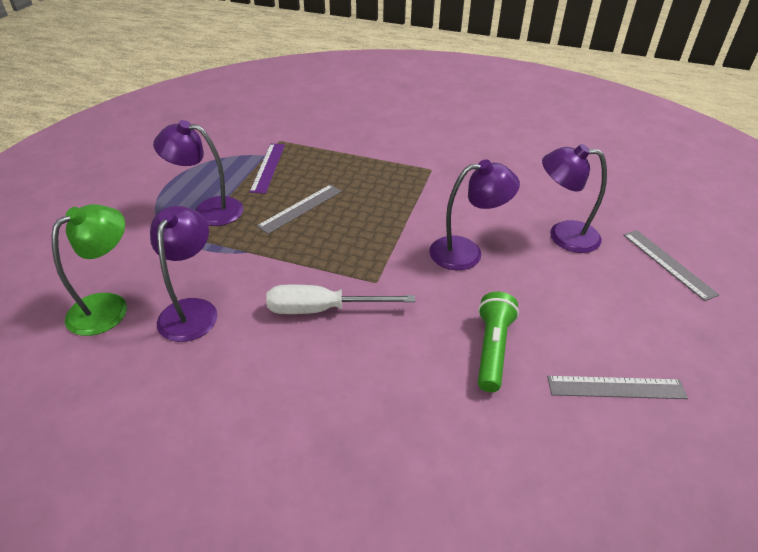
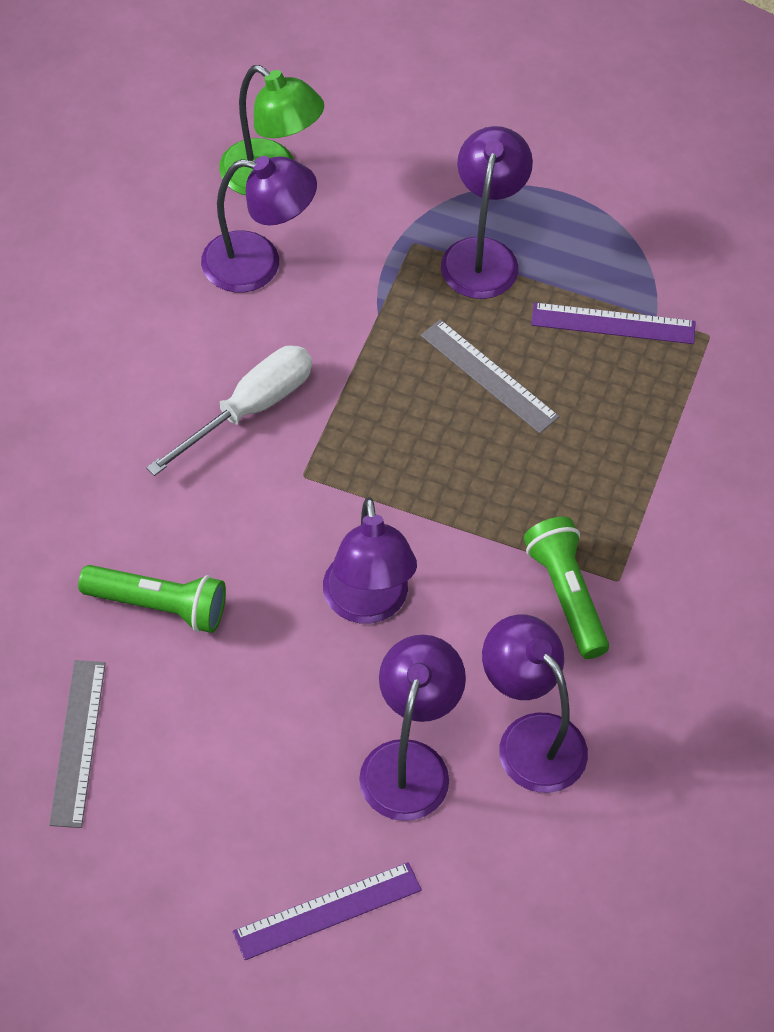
camera: 90 degrees right, 15 degrees up
(322, 309) = (249, 409): white screwdriver -> white screwdriver turned 45 degrees clockwise
(444, 184) = (566, 595): none -> green flashlight
(531, 196) = (530, 738): none -> purple lamp
(668, 263) = (327, 910): grey ruler -> purple ruler

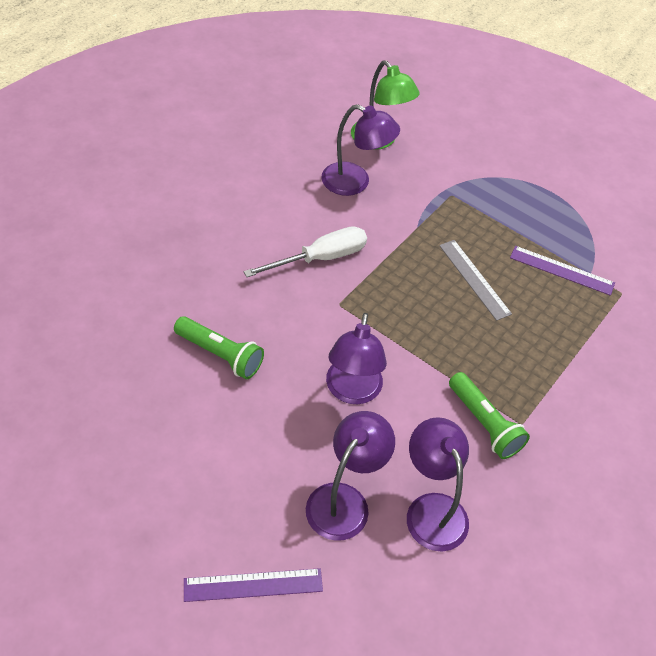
camera: 15 degrees right, 5 degrees down
(78, 742) = (135, 422): grey ruler -> none
(482, 254) = (491, 212): purple lamp -> none
(566, 595) = (484, 423): green flashlight -> green flashlight turned 150 degrees clockwise

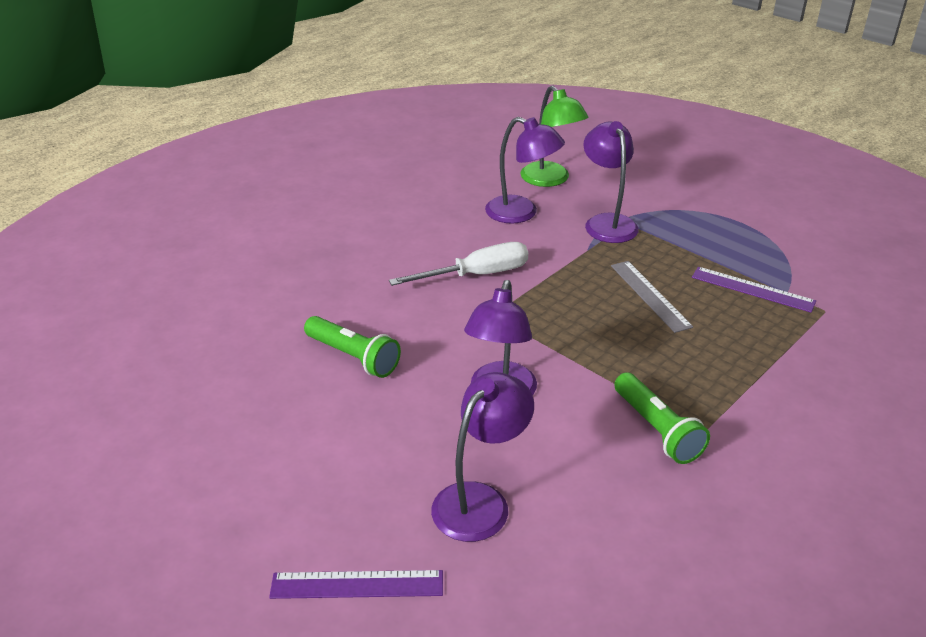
camera: 10 degrees right, 15 degrees down
(431, 509) = (587, 514): purple lamp -> purple lamp (607, 222)

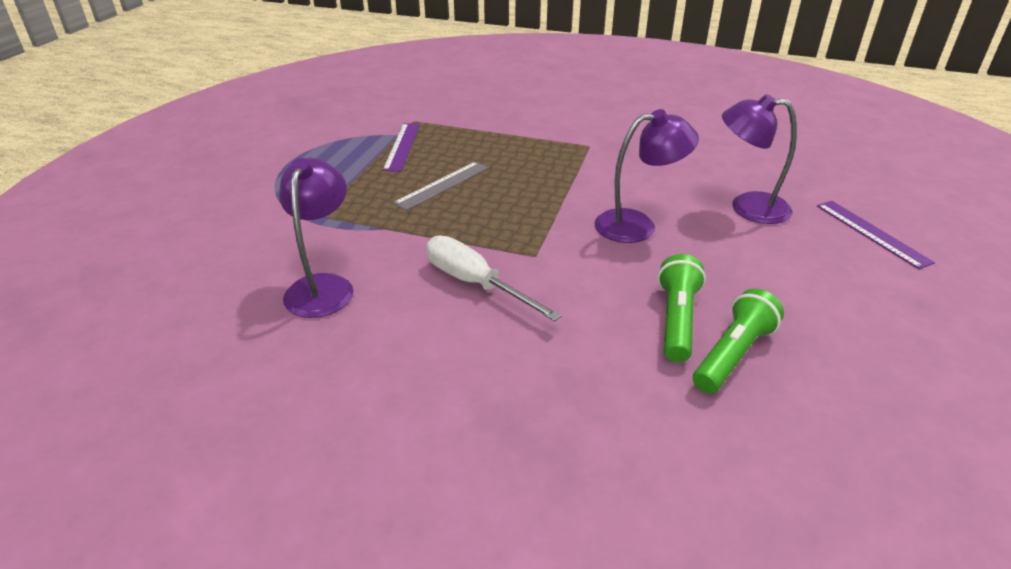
camera: 115 degrees left, 0 degrees up
(550, 180) = (226, 284): green lamp -> none
(607, 222) = (321, 227): purple lamp -> none
(657, 429) = (605, 160): green flashlight -> green flashlight (732, 355)

